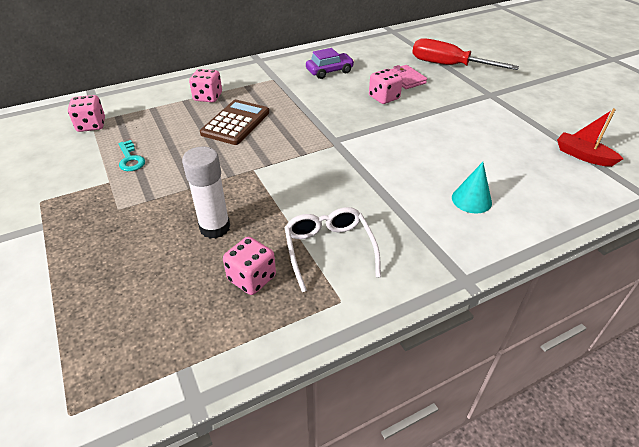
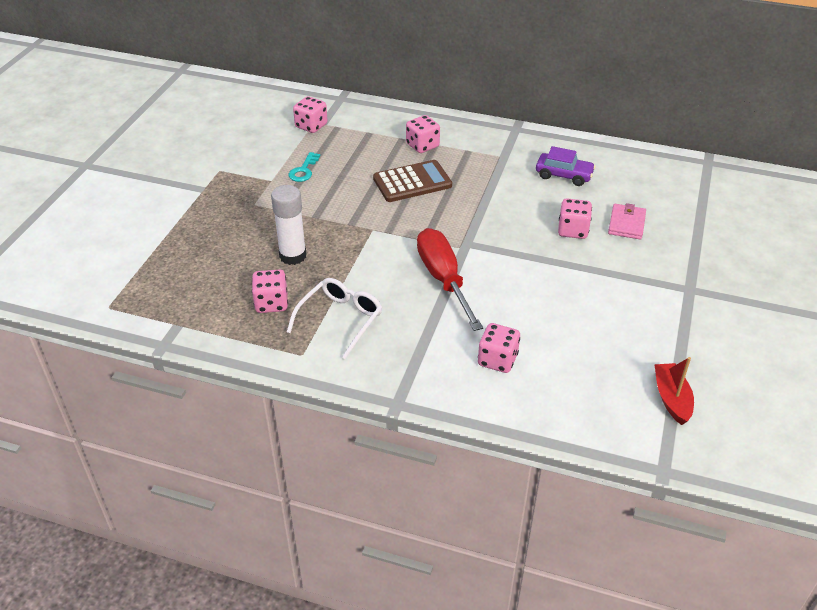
camera: 45 degrees right, 0 degrees up
(449, 65) = (701, 235): red screwdriver -> red screwdriver (444, 279)
(471, 200) = (497, 360): turquoise cone -> pink dice

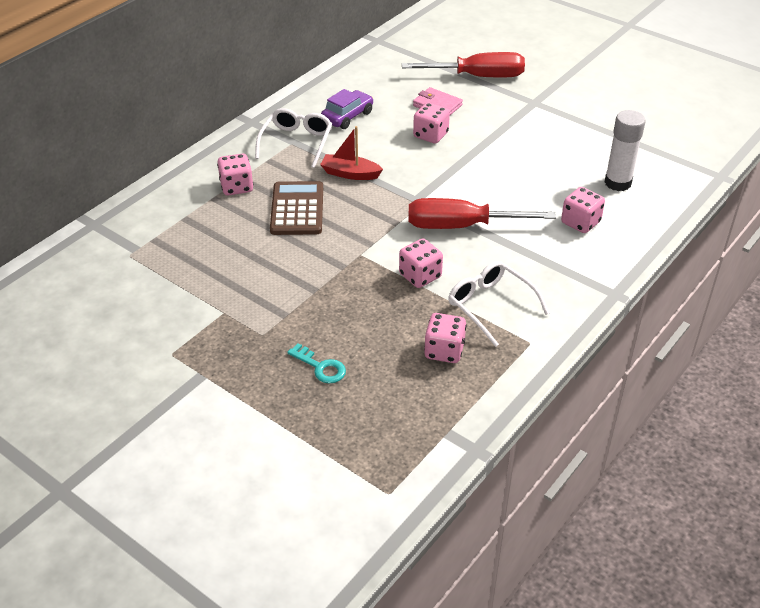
camera: 70 degrees left, 0 degrees up
(293, 256) = (373, 320): white glue stick -> white glue stick (617, 183)
(303, 170) = (221, 283): turquoise key -> turquoise key (320, 367)
(311, 126) = (134, 259): pink dice -> pink dice (420, 276)
(503, 158) = (296, 142): none -> white glasses
(671, 398) = (651, 149): red boat -> red boat (350, 174)
(702, 239) = (477, 76): none -> red screwdriver

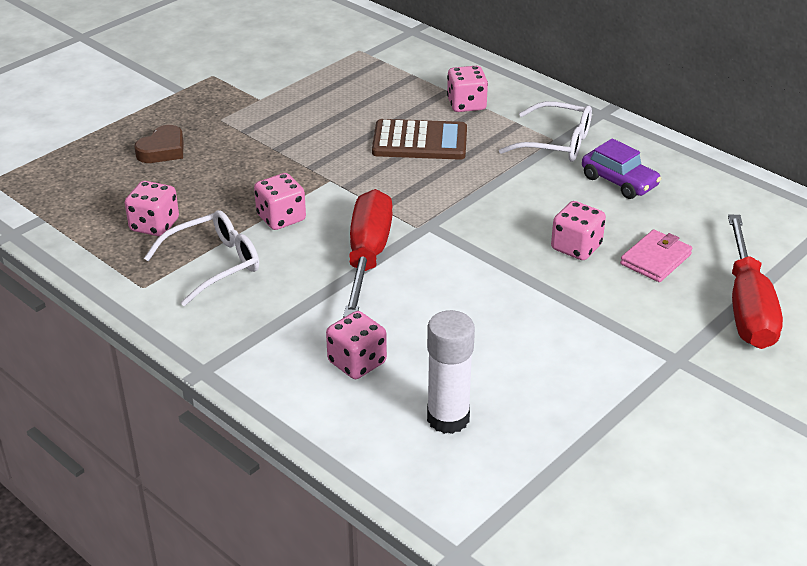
camera: 95 degrees right, 5 degrees down
(320, 367) = (163, 150): turquoise key -> brown heart
(350, 174) = (487, 179): red boat -> none

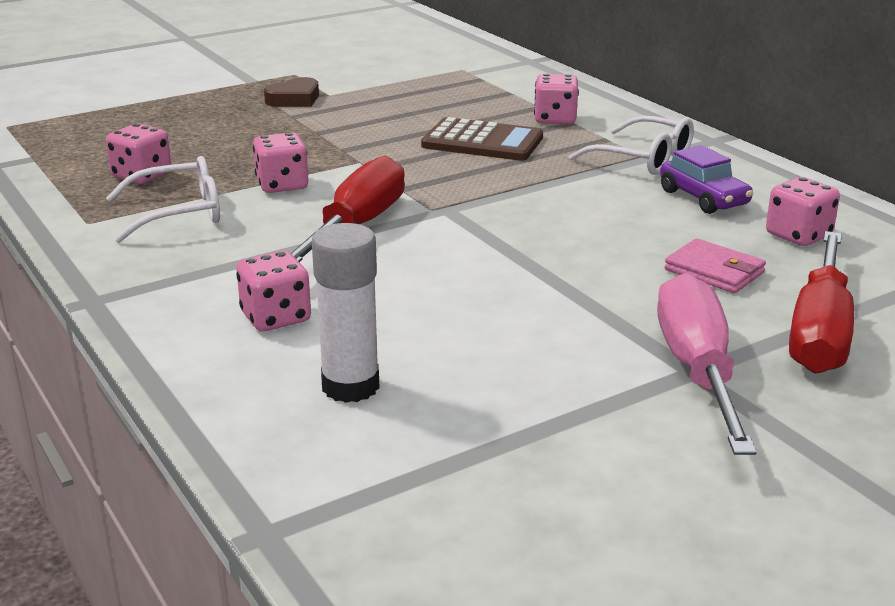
camera: 15 degrees right, 10 degrees down
(163, 150) = (198, 121): brown heart -> brown heart (294, 99)
(576, 247) = (616, 248): pink dice -> pink dice (798, 235)
(655, 259) = (714, 271): pink wallet -> pink wallet turned 75 degrees clockwise
(679, 358) = (697, 370): none -> pink screwdriver

